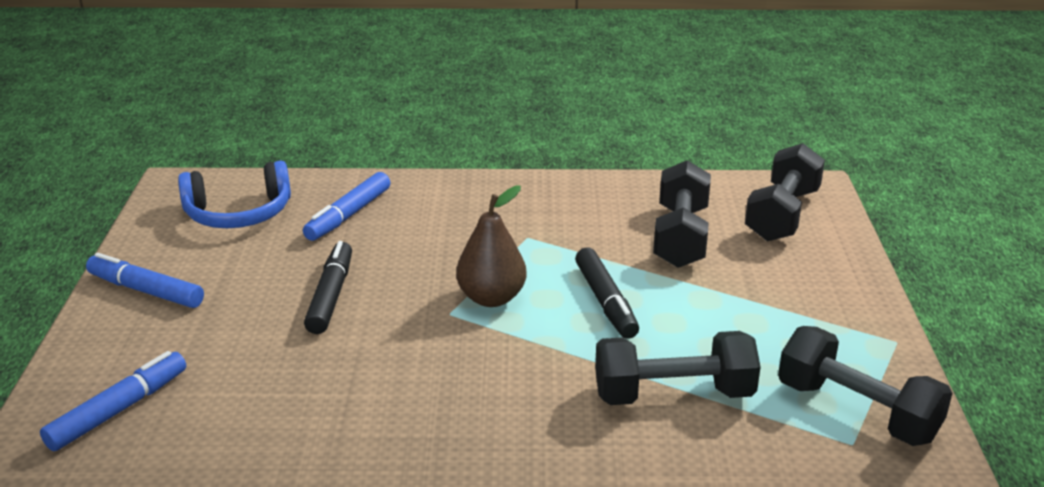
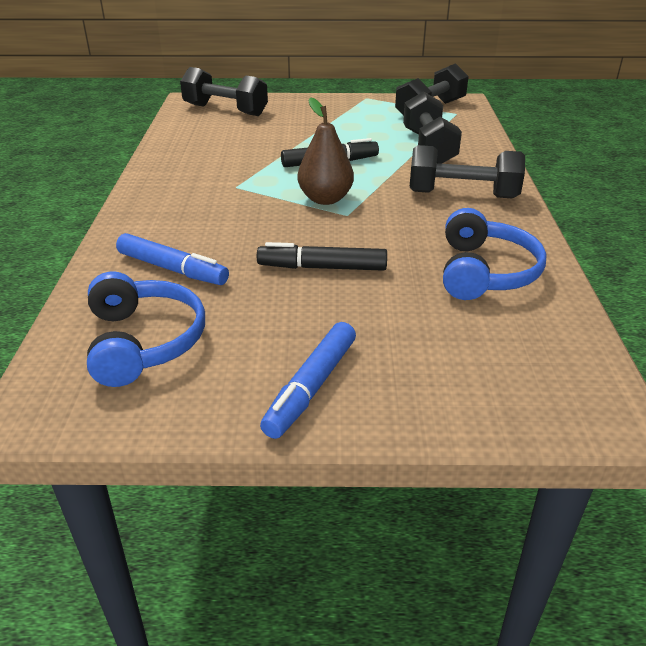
camera: 90 degrees left, 5 degrees up
(118, 410) = (522, 366): blue marker -> none
(293, 407) = (484, 272): none -> blue headphones
(680, 237) = (247, 138): black dumbbell -> black dumbbell (462, 194)

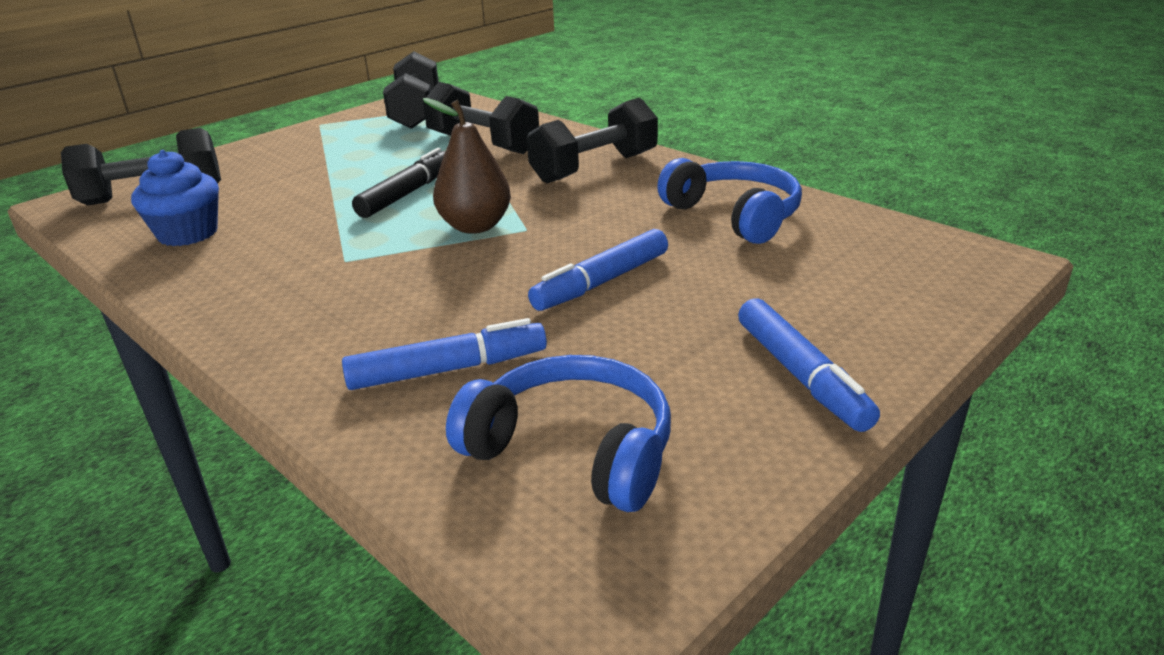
camera: 45 degrees left, 5 degrees down
(203, 139) = (188, 233): none -> blue cupcake
(322, 268) = (601, 282): black marker -> blue marker

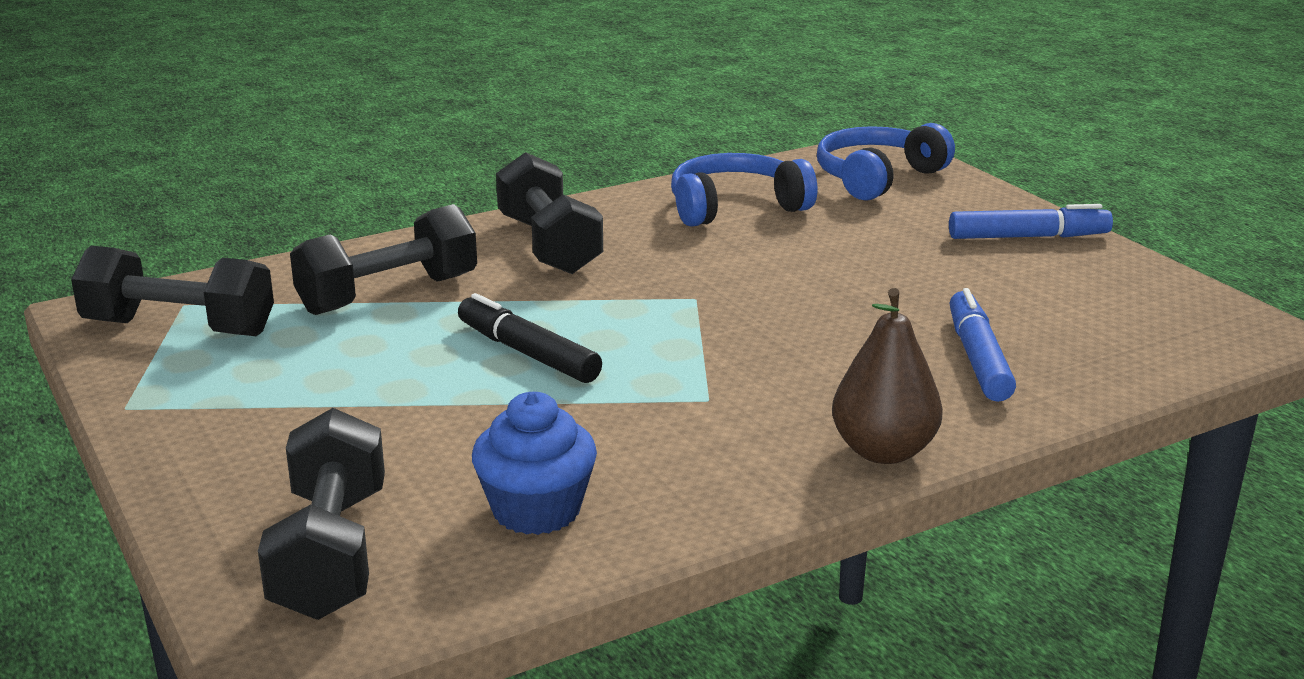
camera: 75 degrees left, 5 degrees down
(475, 226) = (667, 322): brown pear -> brown pear (883, 451)
(573, 450) = (1108, 322): blue headphones -> blue headphones (878, 178)
(601, 282) = (843, 279): blue marker -> none

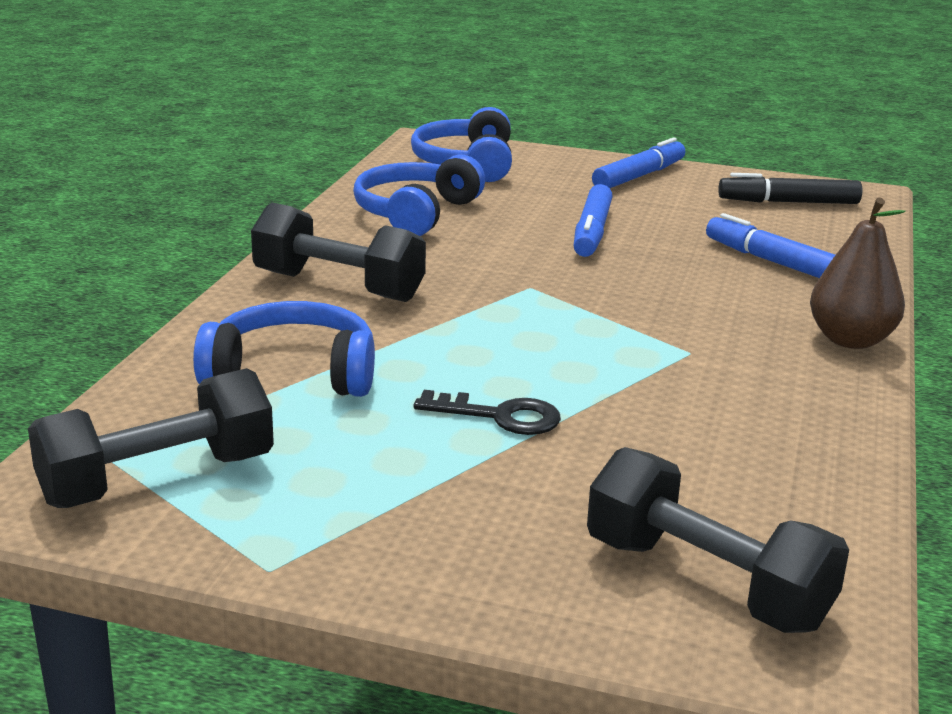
camera: 45 degrees left, 0 degrees up
(388, 295) = (292, 373): black dumbbell -> blue headphones
(453, 381) = (500, 416): none -> black key
(527, 353) = (506, 372): black marker -> black marker (788, 202)
(536, 510) = (759, 476): blue cupcake -> none
(856, 272) = (592, 232): none -> blue marker

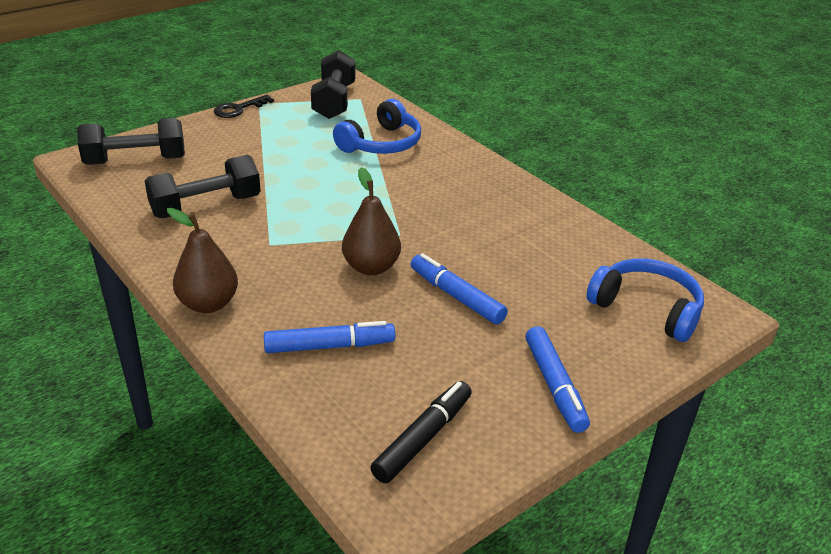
camera: 125 degrees right, 10 degrees up
(338, 287) = (461, 182): black dumbbell -> black dumbbell (206, 206)
(416, 213) = (552, 244): blue headphones -> none
(500, 416) = (286, 171): black key -> black key (239, 109)
(621, 282) = (371, 267): none -> brown pear

